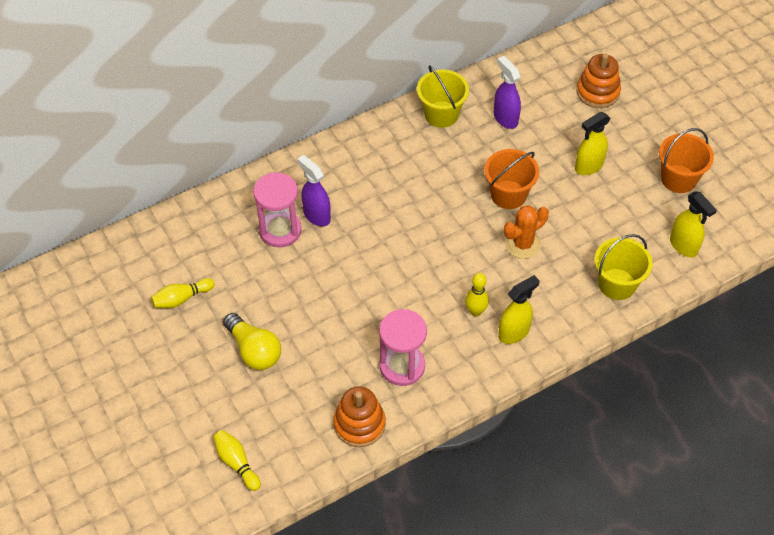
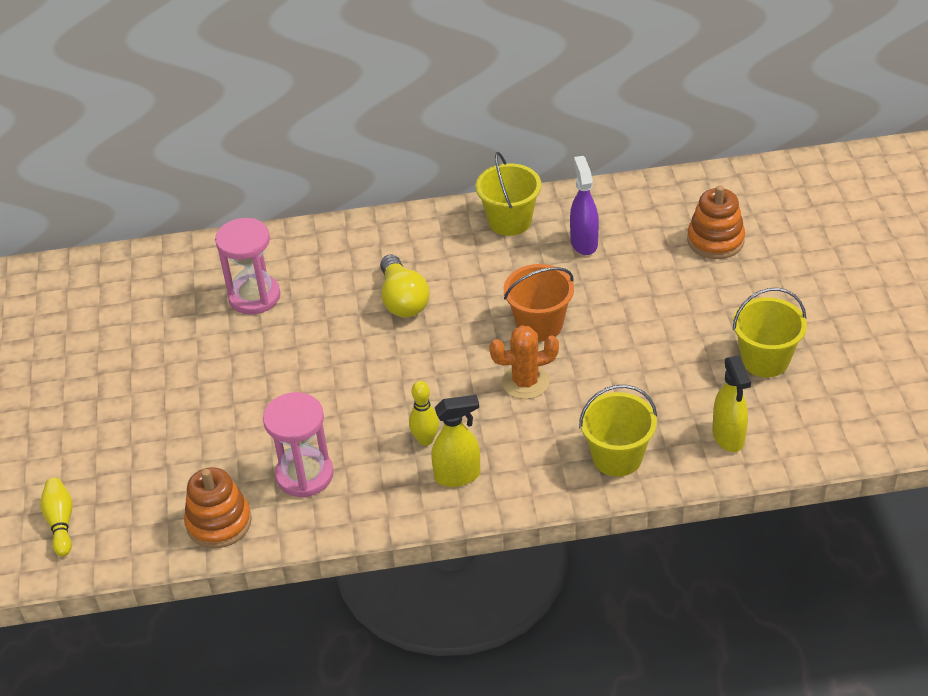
camera: 25 degrees right, 10 degrees down
(182, 298) = (107, 338): yellow bowling pin -> none
(254, 350) = (151, 412): yellow light bulb -> yellow light bulb (403, 300)
(316, 215) = (303, 291): purple spray bottle -> none
(588, 166) = (656, 318): yellow spray bottle -> none
(678, 179) = (765, 360): orange bucket -> yellow bucket

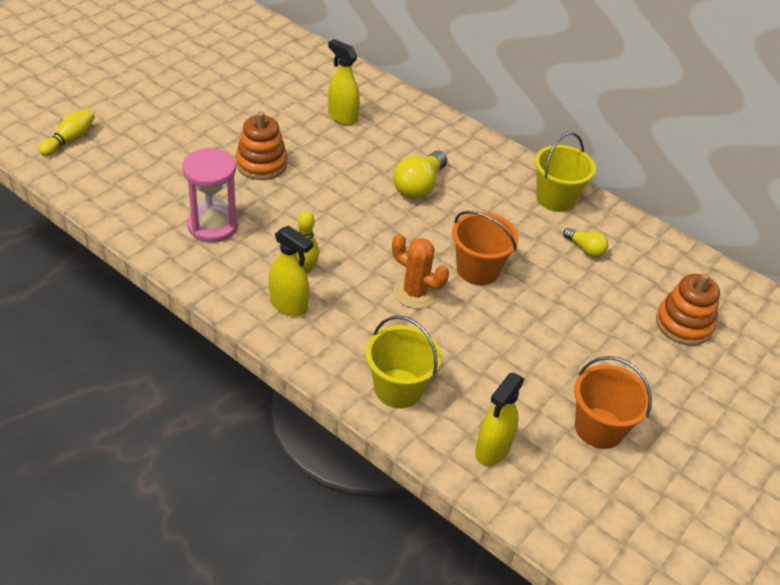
camera: 40 degrees right, 0 degrees up
(219, 522) = (133, 208): orange stacking toy -> orange stacking toy (261, 164)
(254, 296) = (342, 117): pink hourglass -> yellow spray bottle
(584, 242) = (585, 249): purple spray bottle -> yellow light bulb
(765, 360) = (599, 428): yellow bucket -> orange bucket

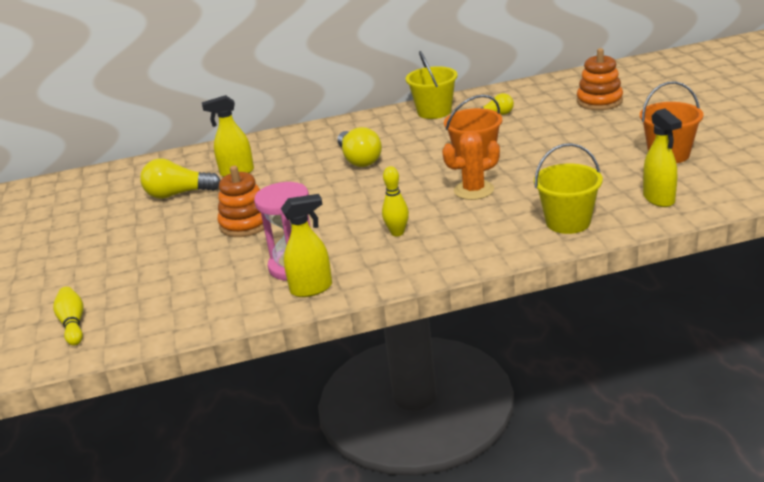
camera: 45 degrees left, 15 degrees down
(284, 100) = (178, 194): none -> yellow light bulb
(289, 305) = (431, 250): yellow spray bottle -> yellow spray bottle (312, 289)

